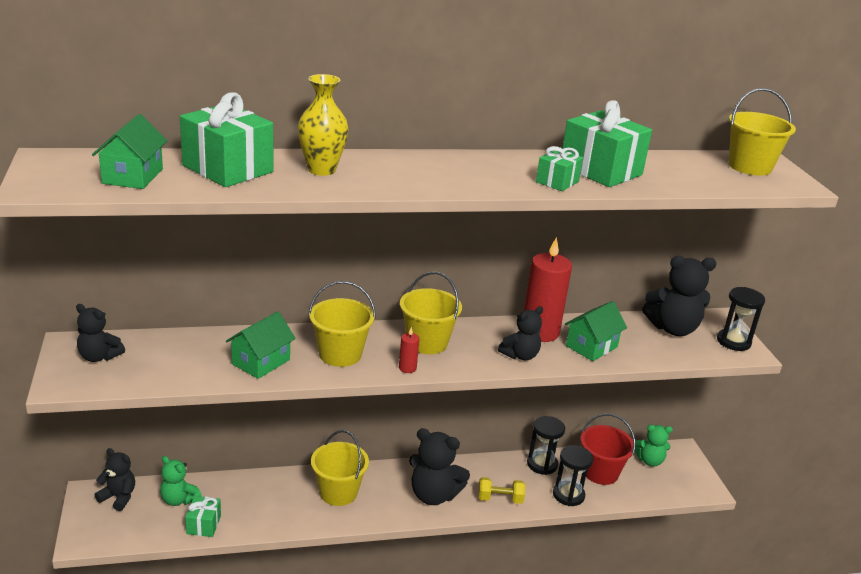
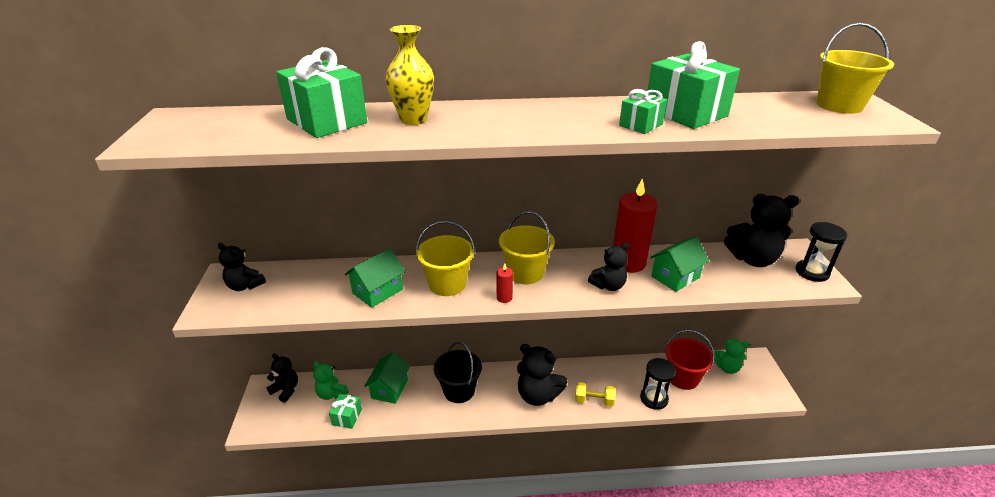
camera: 10 degrees right, 5 degrees up
(133, 176) = (237, 130): green house -> green house (389, 389)
(338, 492) = (459, 390): yellow bucket -> black bucket
(542, 464) = (632, 369): black hourglass -> none

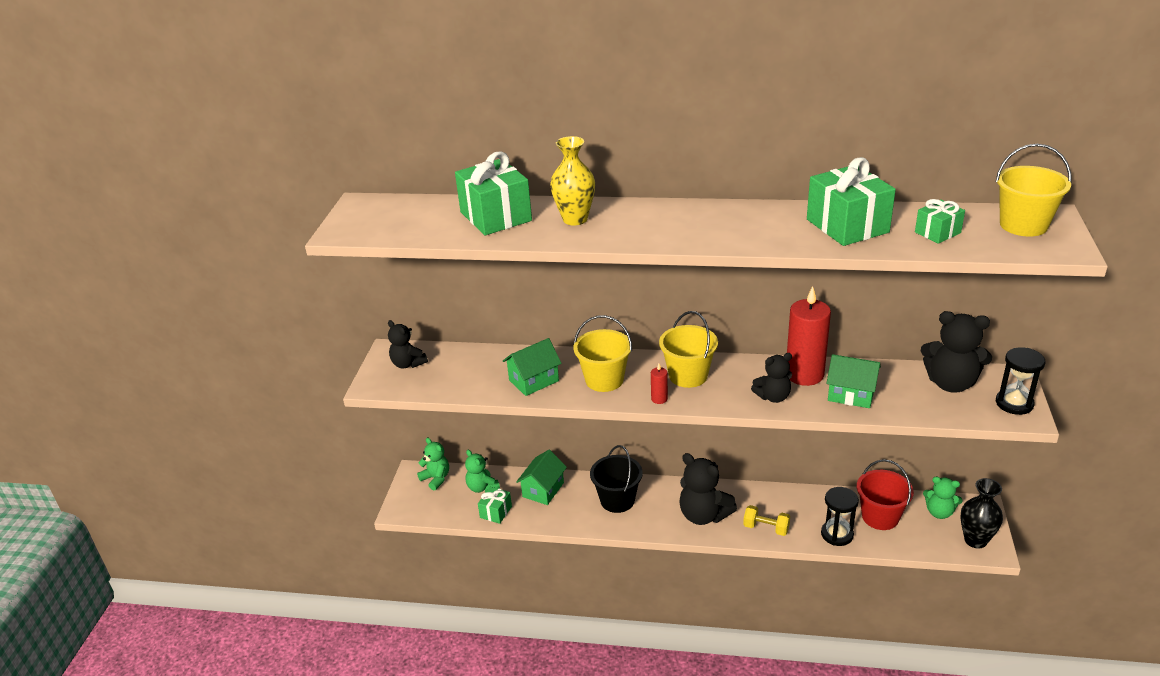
camera: 15 degrees right, 0 degrees up
(286, 390) = (436, 478): black teddy bear -> green teddy bear
(640, 125) = (792, 238): green gift -> green gift (937, 232)
(675, 277) = (851, 394): green house -> green house turned 45 degrees clockwise
(763, 389) = (975, 540): none -> black vase

